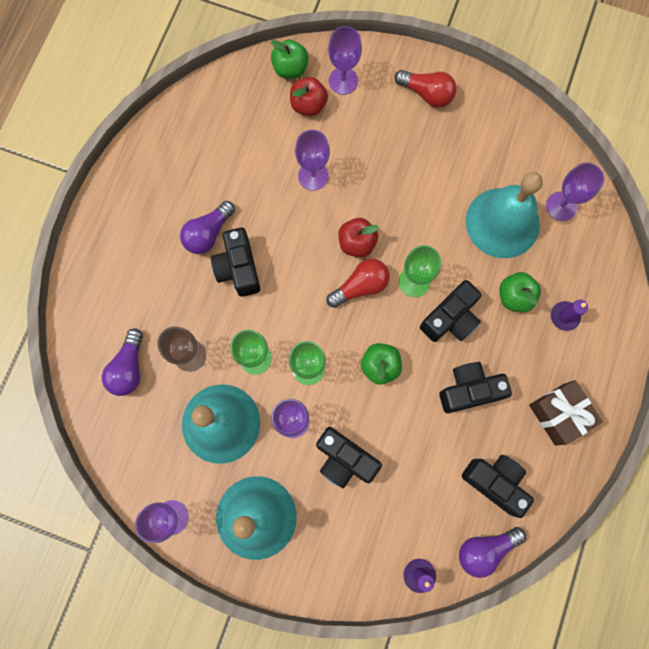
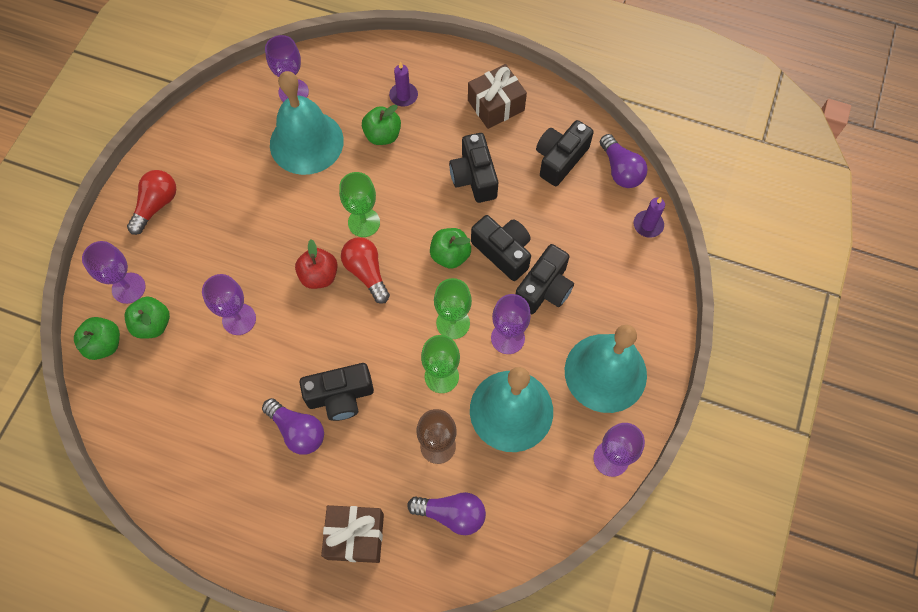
camera: 90 degrees left, 10 degrees down
(114, 286) = (355, 536): none -> brown gift
(308, 105) = (153, 324): red apple -> green apple
(450, 318) = (403, 191): black camera -> black camera (503, 252)

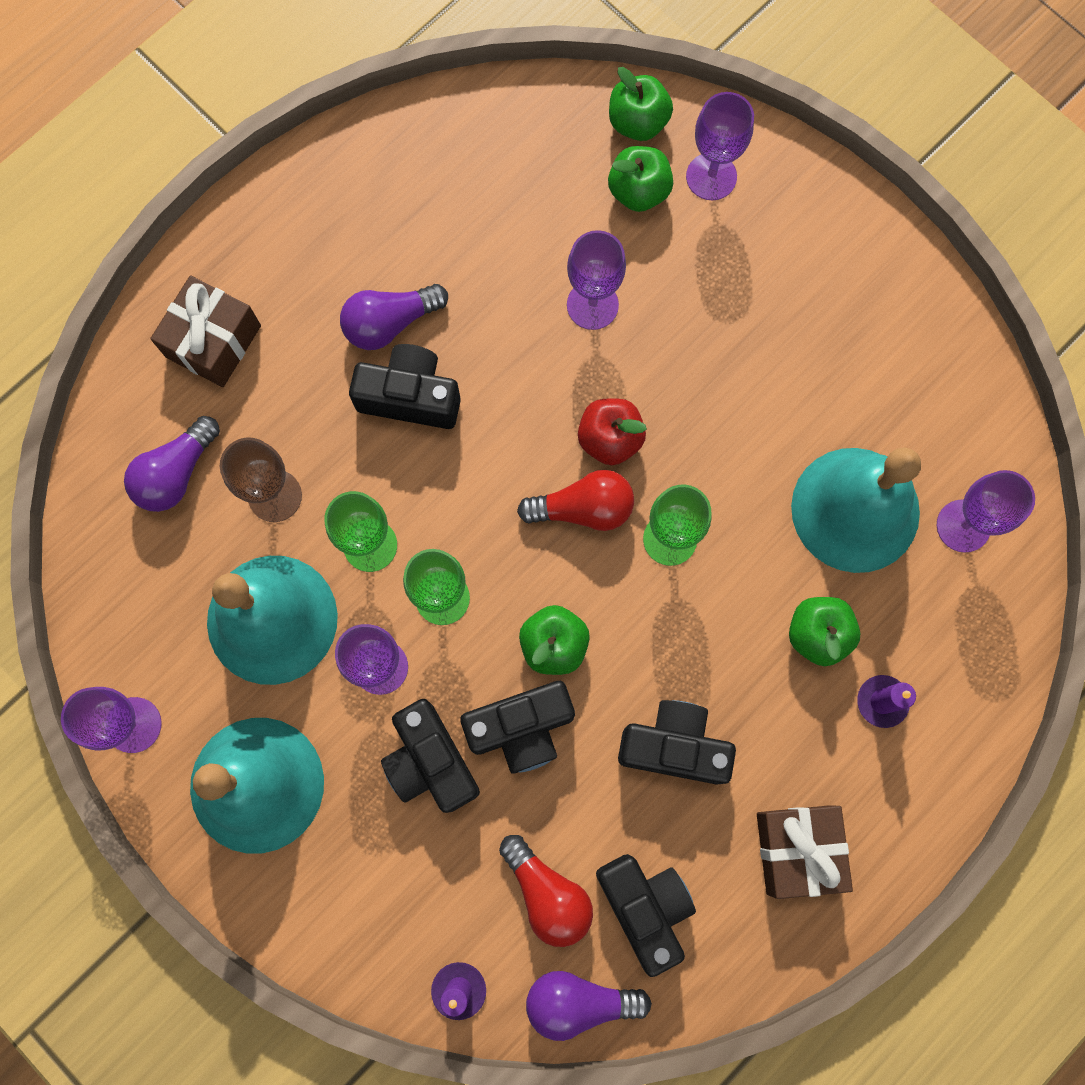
camera: 115 degrees right, 10 degrees up
(156, 205) = (834, 253): red light bulb -> red light bulb (547, 893)
(340, 396) = (410, 396): black camera -> black camera turned 90 degrees clockwise

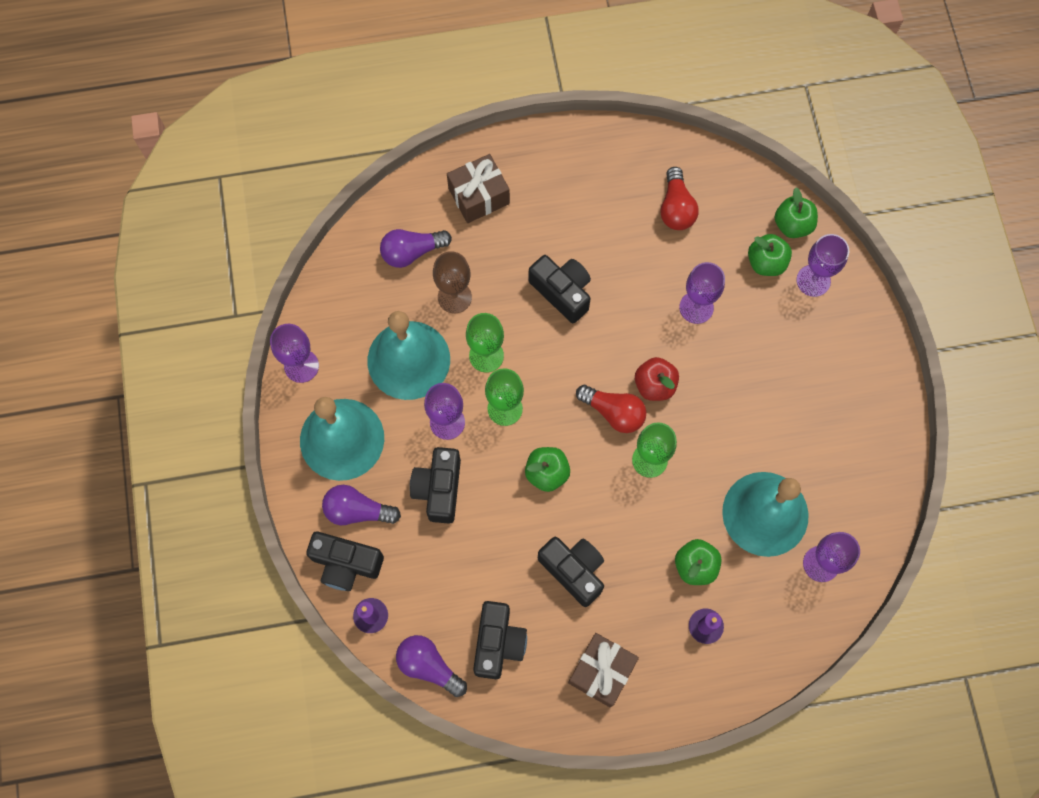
camera: 35 degrees right, 5 degrees down
(390, 323) = (579, 246): purple light bulb -> purple light bulb (357, 511)
(521, 728) = (498, 505): black camera -> black camera (346, 564)
(547, 893) = (451, 599): red light bulb -> red light bulb (676, 208)

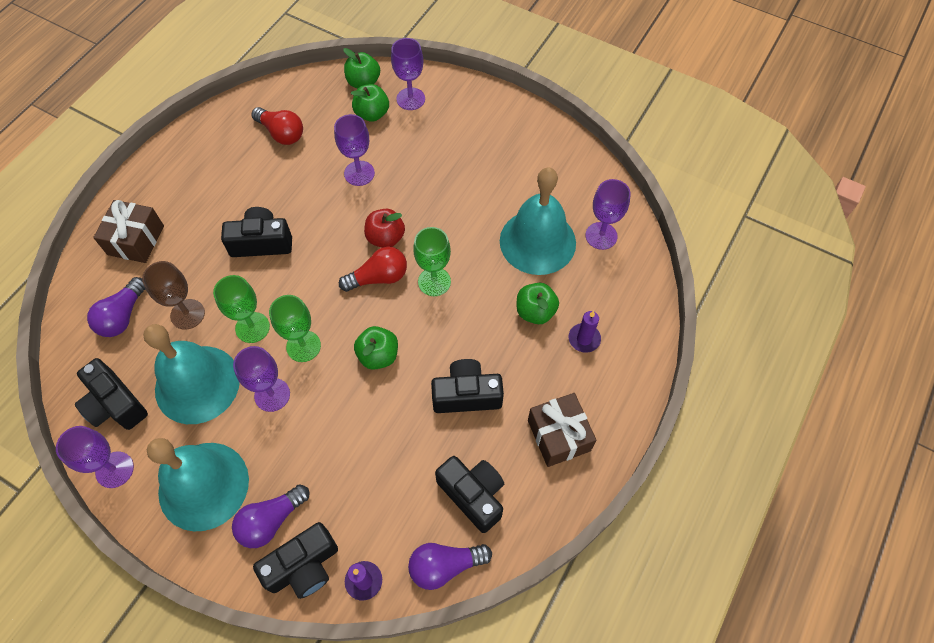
camera: 50 degrees left, 10 degrees down
(439, 489) = (315, 442): black camera -> black camera (115, 404)

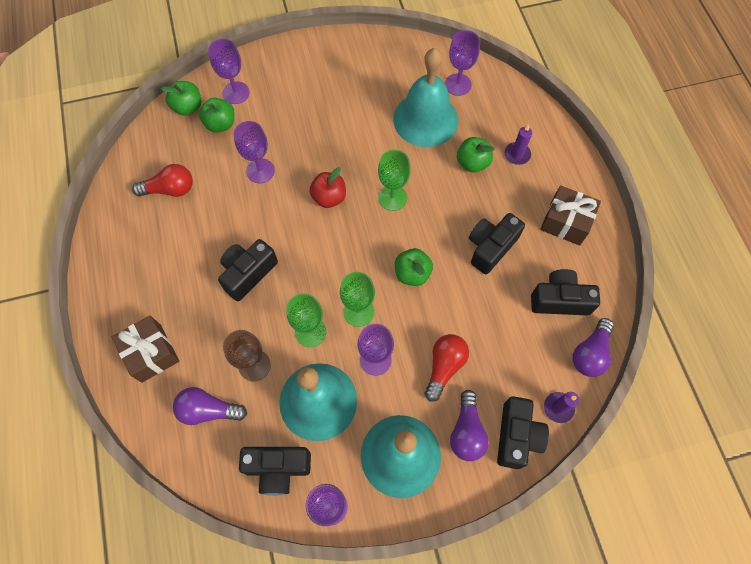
camera: 45 degrees left, 5 degrees up
(123, 316) = (208, 410): purple light bulb -> purple light bulb turned 120 degrees clockwise
(378, 277) = (355, 226): red light bulb -> red light bulb (444, 366)

